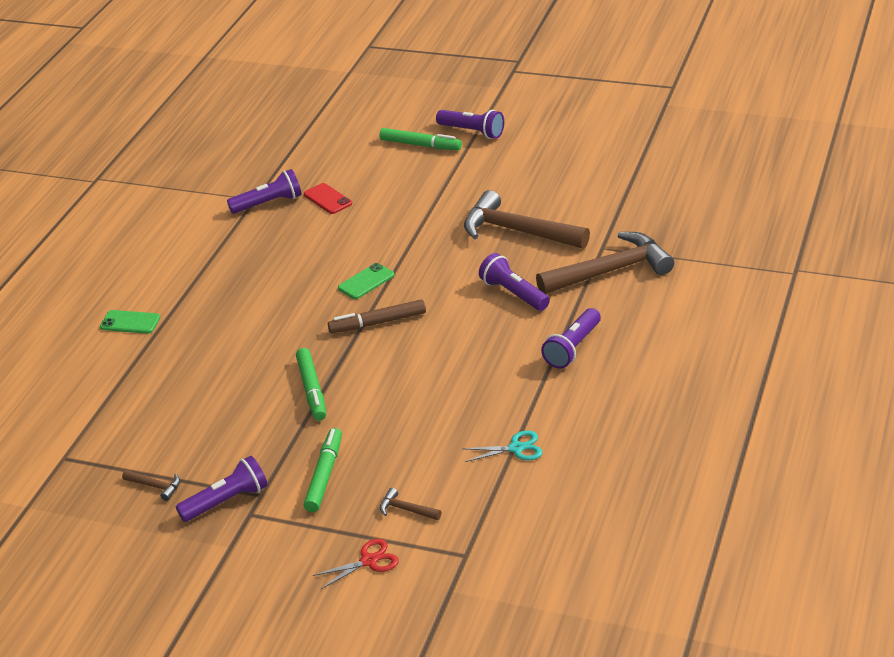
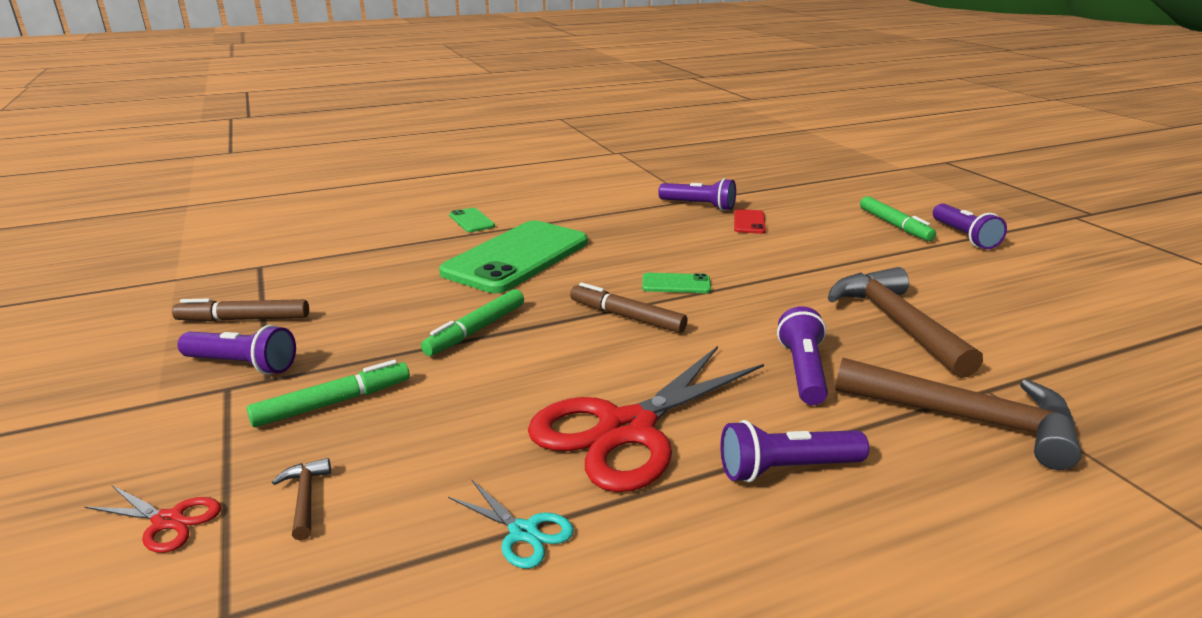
camera: 45 degrees right, 10 degrees down
(155, 486) = (244, 319): brown hammer -> brown marker
(230, 329) = (517, 257): none -> green phone
(484, 380) = (627, 429): none -> red scissors

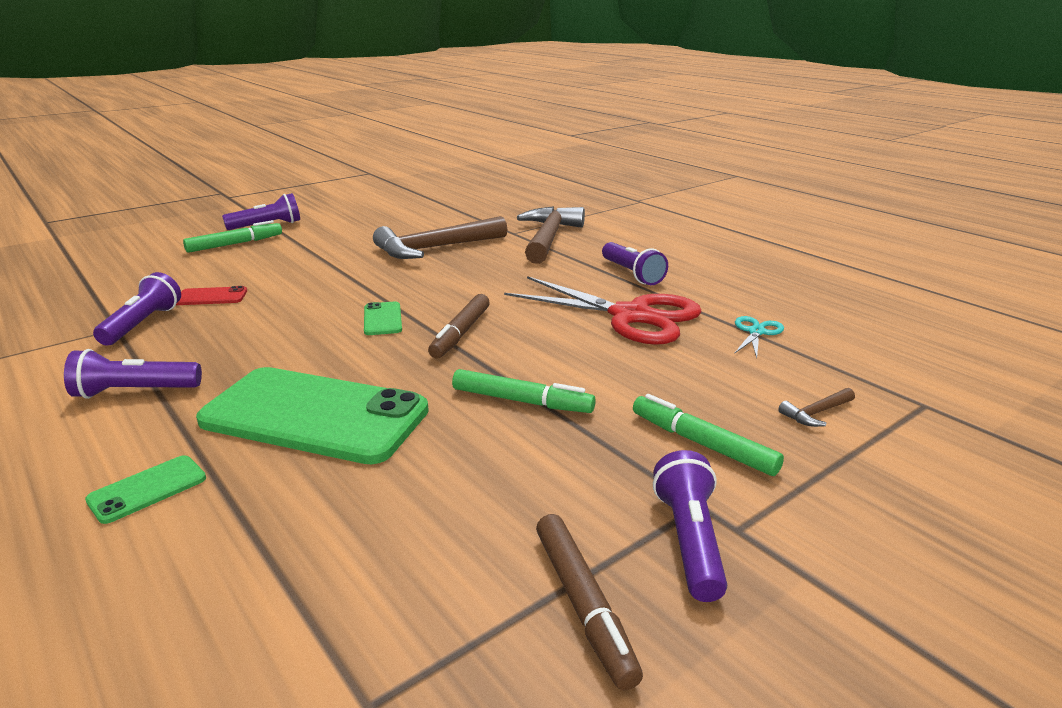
camera: 105 degrees left, 0 degrees up
(168, 521) = (907, 466): red scissors -> none
(803, 371) = (519, 272): purple flashlight -> purple flashlight (134, 392)

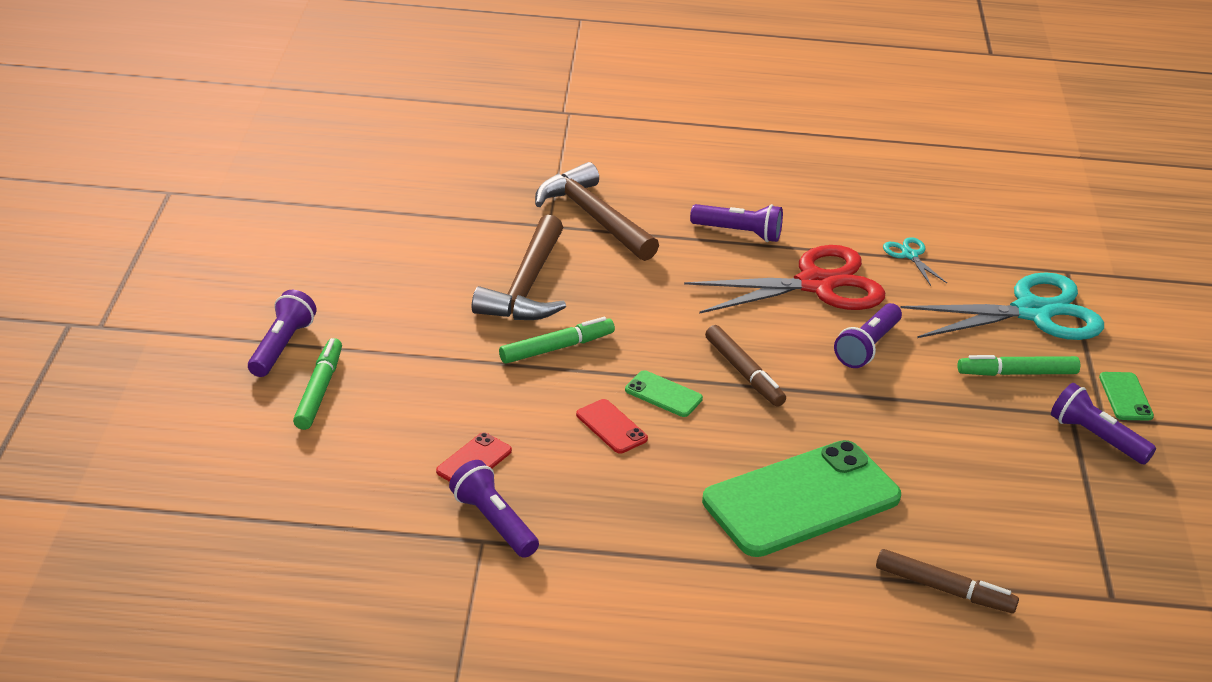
camera: 50 degrees left, 10 degrees up
(134, 392) = (650, 569): purple flashlight -> purple flashlight (867, 347)
(147, 489) = (825, 607): green phone -> green phone (1125, 397)
(313, 318) = (611, 427): none -> red phone
(522, 401) = (887, 405): green marker -> green marker (556, 348)
(583, 605) = (1109, 500): brown marker -> brown marker (944, 589)
(816, 413) = (1032, 312): brown hammer -> turquoise scissors

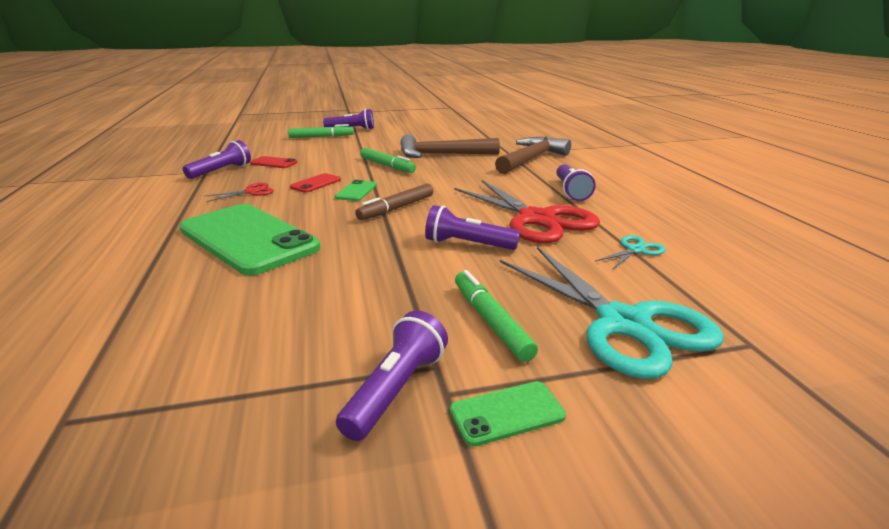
camera: 75 degrees right, 10 degrees down
(622, 492) = (251, 192): none -> red scissors
(944, 589) = (119, 305): brown marker -> none

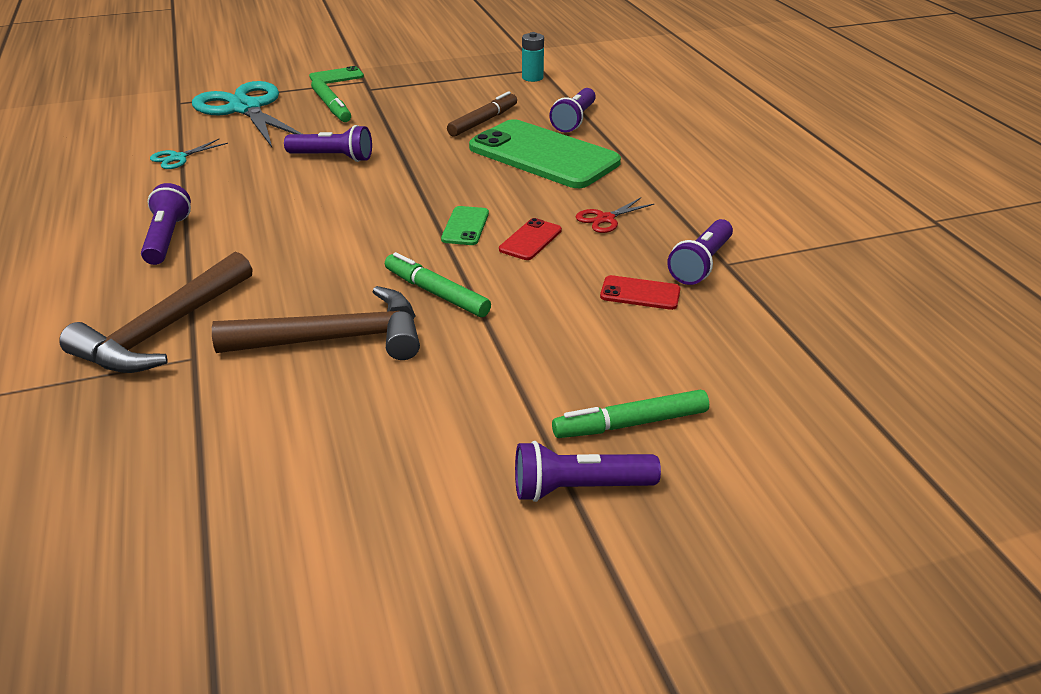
camera: 175 degrees right, 10 degrees up
(114, 385) = (532, 78): none -> turquoise battery
(396, 208) = (406, 198): brown marker -> brown marker (483, 121)
(396, 389) = (389, 81): purple flashlight -> purple flashlight (574, 120)
(536, 219) = (247, 189): red scissors -> none

